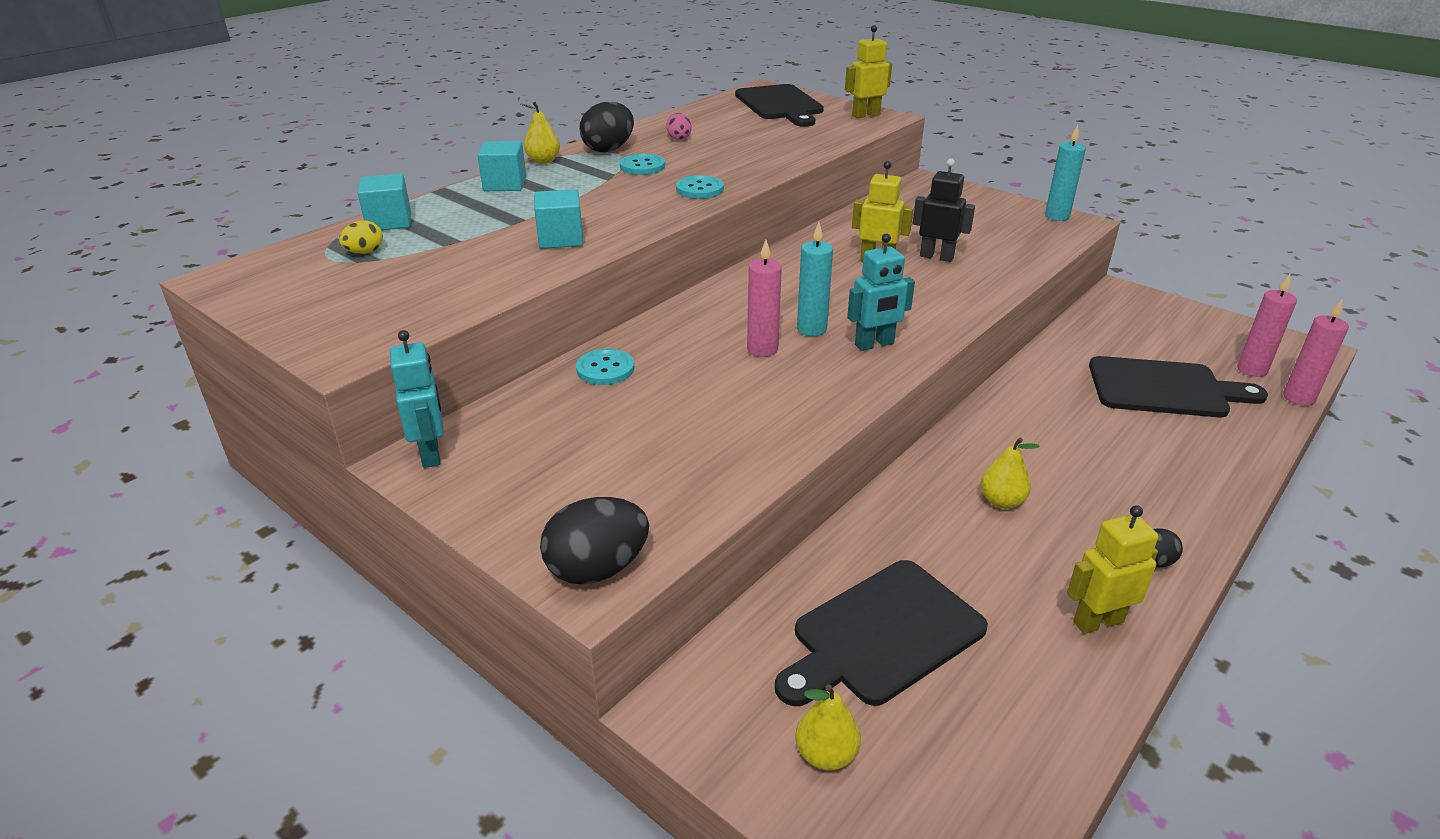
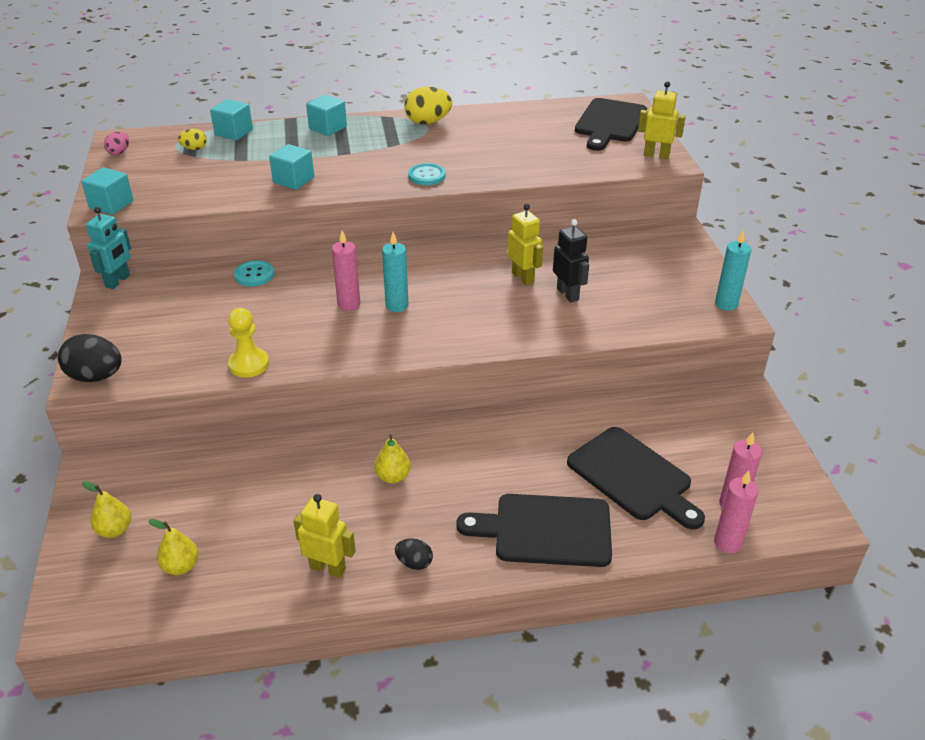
camera: 40 degrees right, 5 degrees up
(354, 345) = (111, 204): none -> turquoise cube
(543, 161) = (376, 117): yellow pear -> yellow pear (181, 566)
(609, 149) = (428, 122): black egg -> yellow egg
(642, 166) = (424, 144): turquoise button -> none
(679, 138) = (486, 129): pink egg -> pink egg (119, 152)
(764, 453) = (249, 364): none -> yellow pawn
(874, 344) = (415, 334): turquoise robot -> none
(882, 635) = (218, 499): black cutting board -> black cutting board (545, 530)

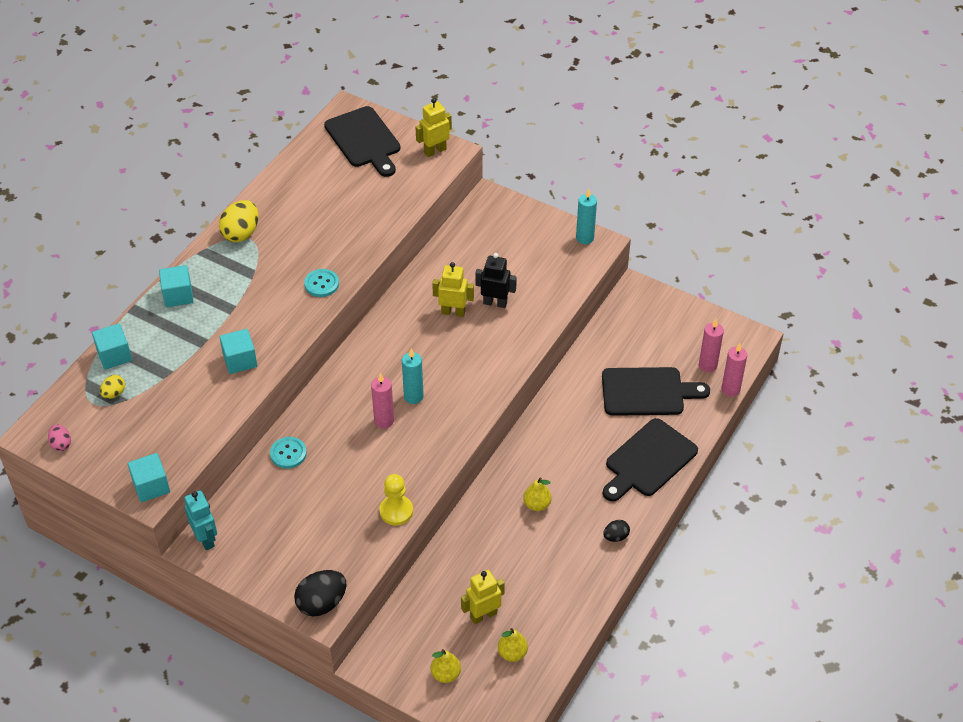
camera: 50 degrees left, 10 degrees up
(328, 568) = (581, 580): yellow robot -> yellow robot (483, 615)

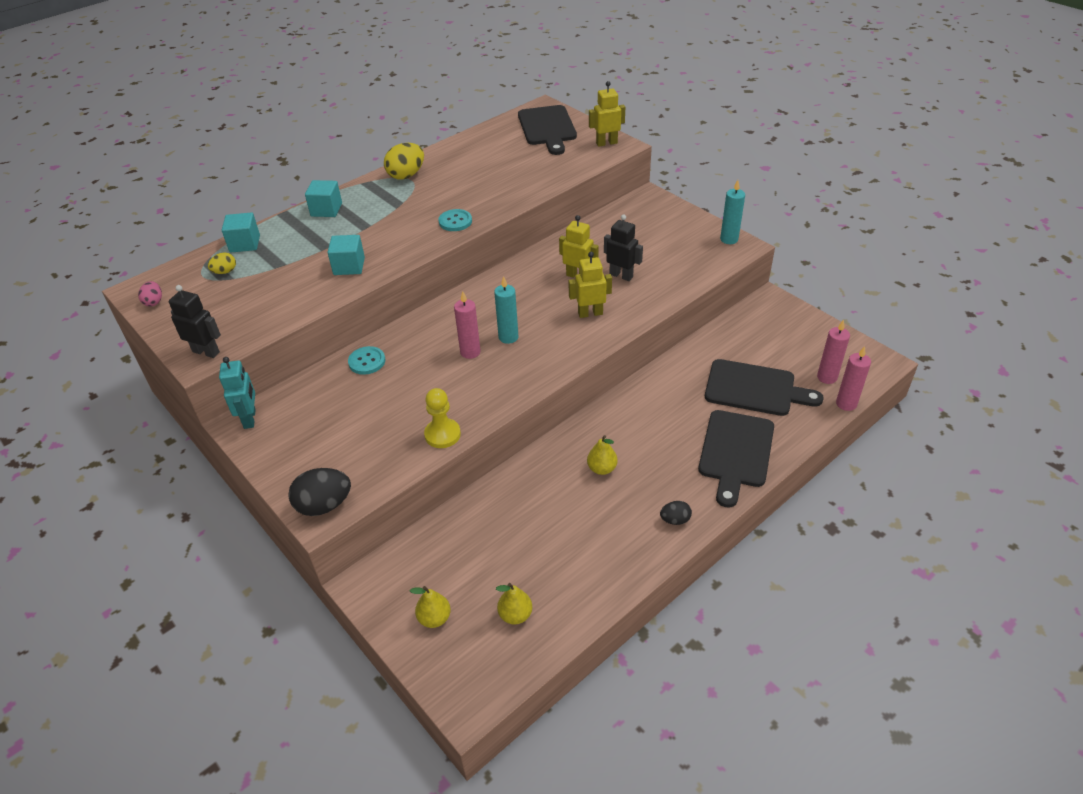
camera: 20 degrees right, 5 degrees down
(151, 486) = (206, 352): turquoise cube -> black robot
(483, 615) = (501, 565): yellow robot -> yellow robot (590, 313)
(648, 460) = (735, 452): black cutting board -> black cutting board turned 45 degrees counterclockwise

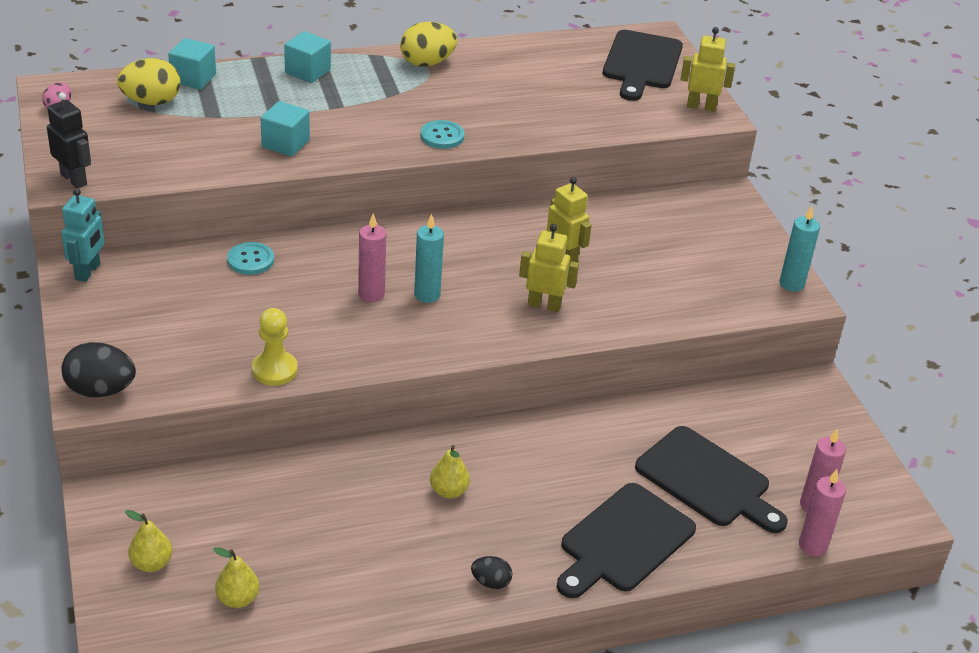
camera: 20 degrees right, 5 degrees down
(225, 272) = (151, 101): yellow egg -> yellow egg, size x1.82
(621, 275) = (617, 276): black robot -> none

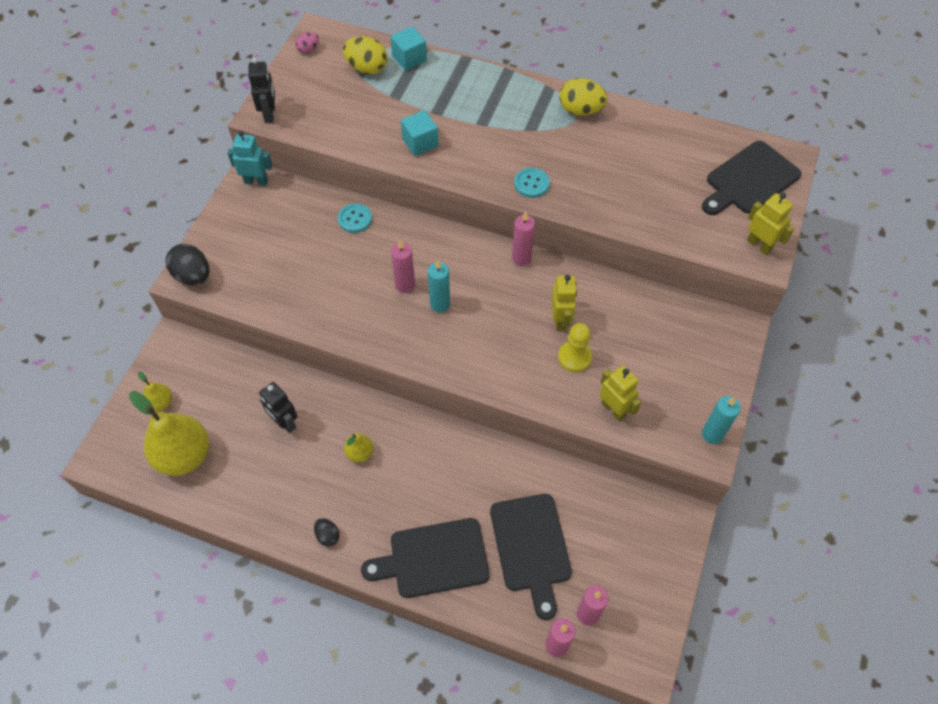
camera: 40 degrees right, 20 degrees up
(88, 272) = (256, 181): turquoise robot -> turquoise robot turned 135 degrees counterclockwise
(238, 599) = (184, 455): yellow pear -> yellow pear, size x2.11
(274, 370) = (298, 314): yellow pawn -> yellow pawn (574, 357)
(307, 71) = (489, 83): turquoise cube -> none
(332, 506) = (284, 422): none -> black robot
(471, 223) = (521, 258): none -> pink candle
(544, 305) = (510, 354): yellow robot -> yellow robot (613, 409)

